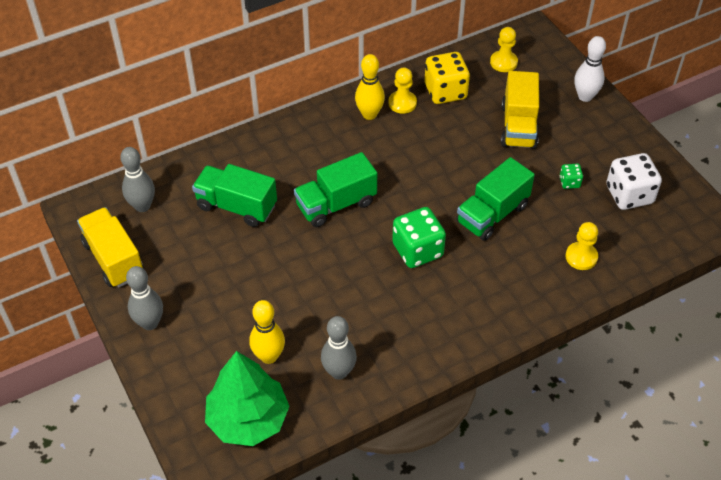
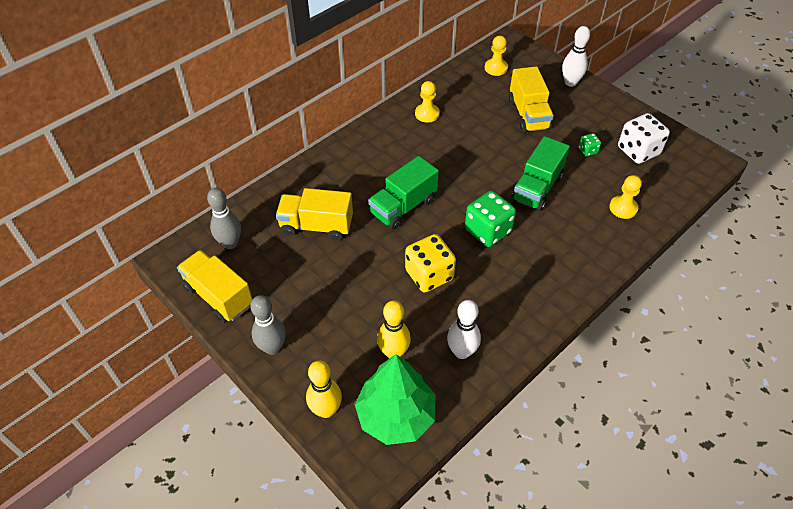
camera: 15 degrees left, 0 degrees up
(236, 206) = (316, 226): green truck -> yellow truck
(339, 372) = (461, 352): grey bowling pin -> white bowling pin
(369, 114) = (403, 128): yellow bowling pin -> yellow bowling pin (326, 410)
(445, 91) = (458, 98): yellow dice -> yellow dice (429, 275)

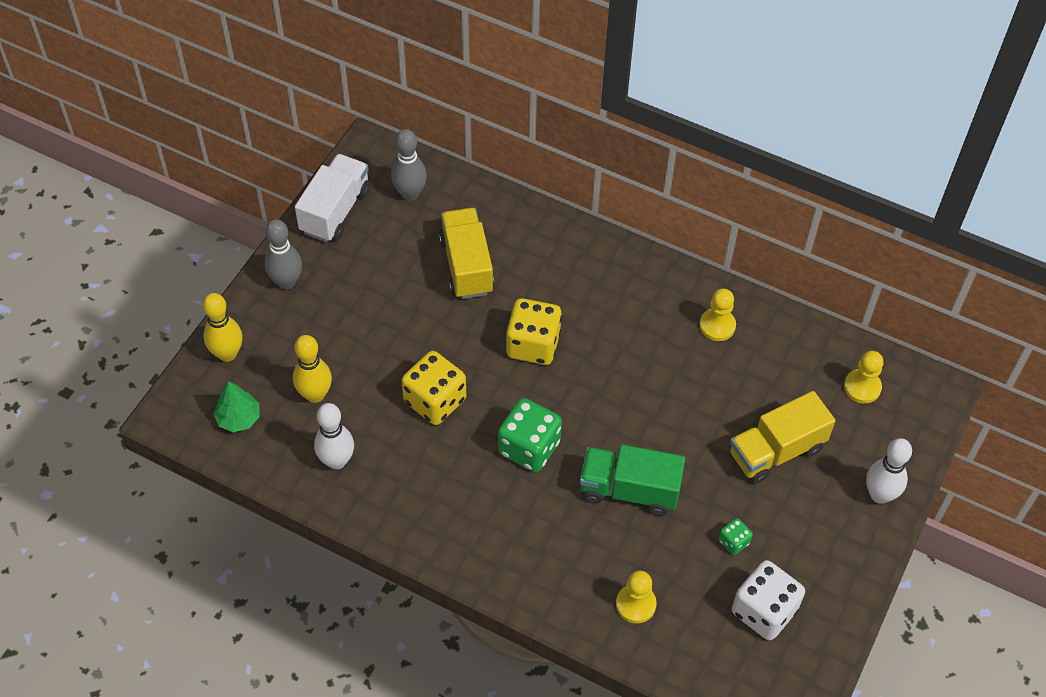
camera: 70 degrees right, 5 degrees up
(218, 296) = (335, 211): yellow truck -> white truck
(396, 415) = (239, 418): green tree -> green tree, size x0.52
(403, 207) = (533, 345): green truck -> yellow dice

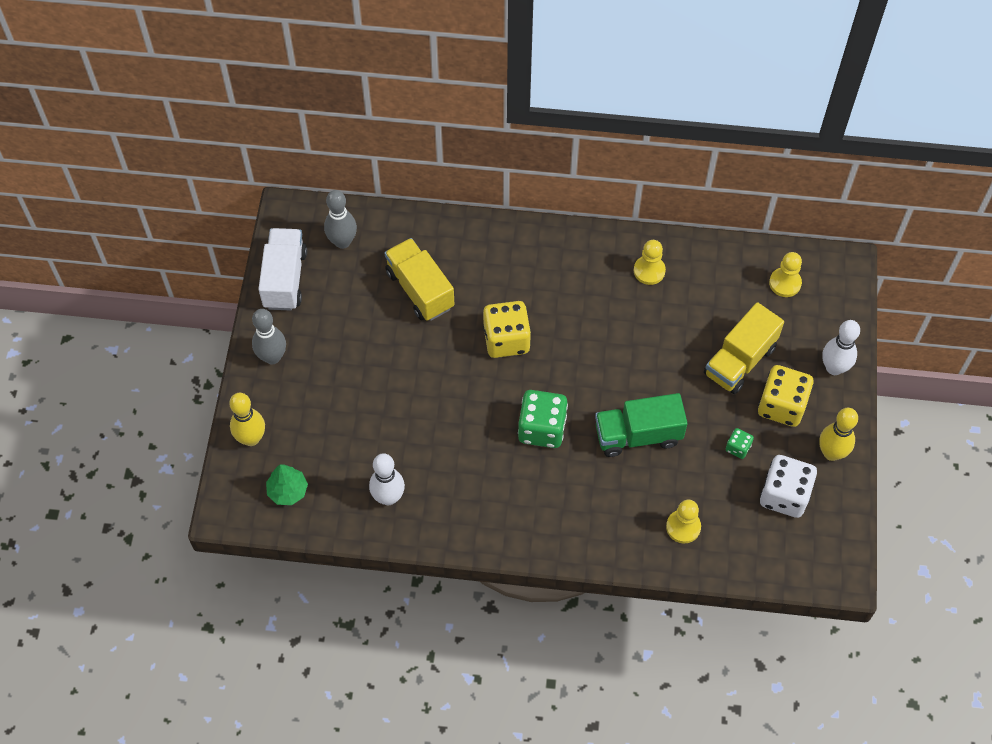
camera: 20 degrees left, 5 degrees up
(315, 394) = (343, 447): yellow bowling pin -> yellow bowling pin (831, 453)
(435, 401) = (446, 416): yellow dice -> yellow dice (781, 406)

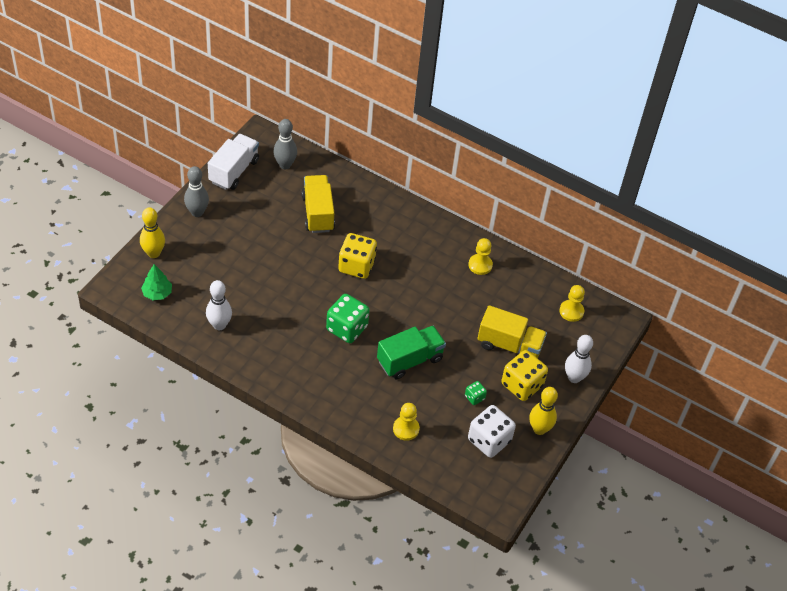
camera: 20 degrees right, 10 degrees down
(638, 435) = (410, 360): green truck -> green truck turned 135 degrees clockwise
(740, 361) = (509, 345): yellow truck -> yellow truck turned 135 degrees counterclockwise

